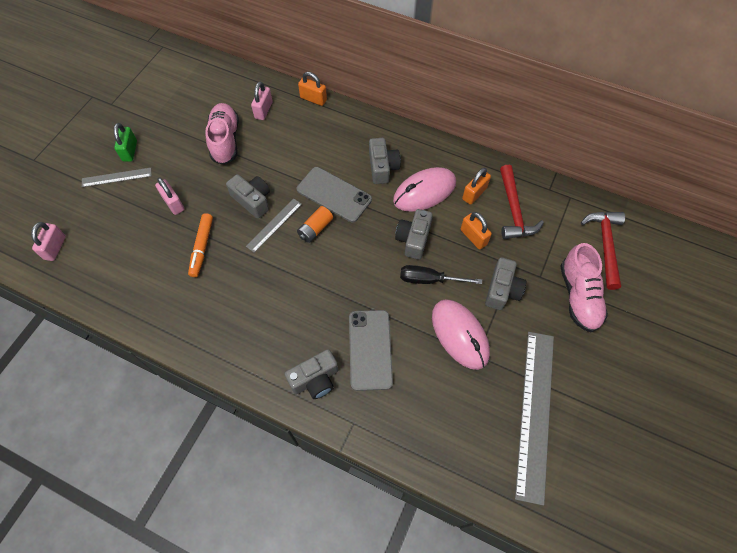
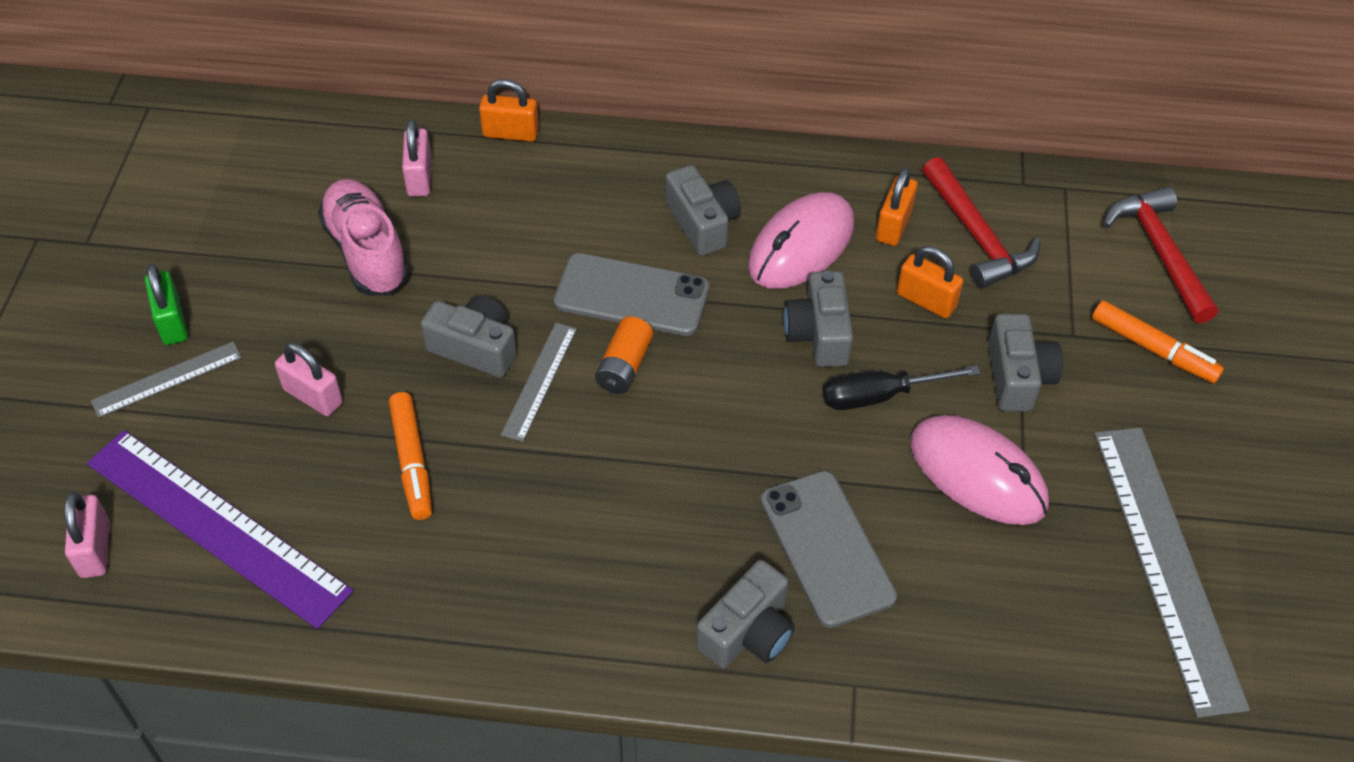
camera: 20 degrees left, 10 degrees down
(108, 253) = (216, 526): none -> purple ruler
(578, 296) = (1153, 349): pink shoe -> orange marker

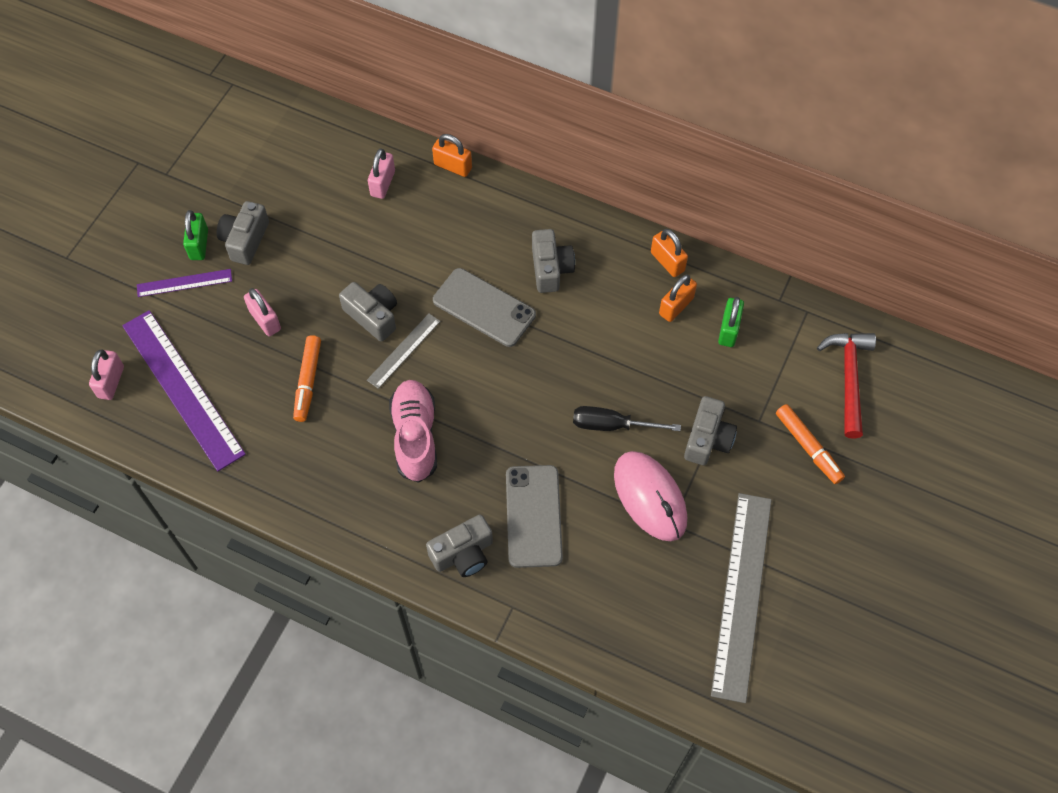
camera: 20 degrees right, 10 degrees up
(167, 379) = (184, 283): grey ruler -> purple ruler
(367, 252) = (331, 229): pink shoe -> pink shoe (415, 436)
(624, 366) = (459, 356): orange battery -> none
(801, 246) = (608, 304): pink mouse -> none
(818, 334) = (591, 370): grey camera -> grey camera (245, 240)
(926, 300) = (672, 367): orange padlock -> orange padlock (667, 262)
(976, 235) = (728, 330): red hammer -> green padlock

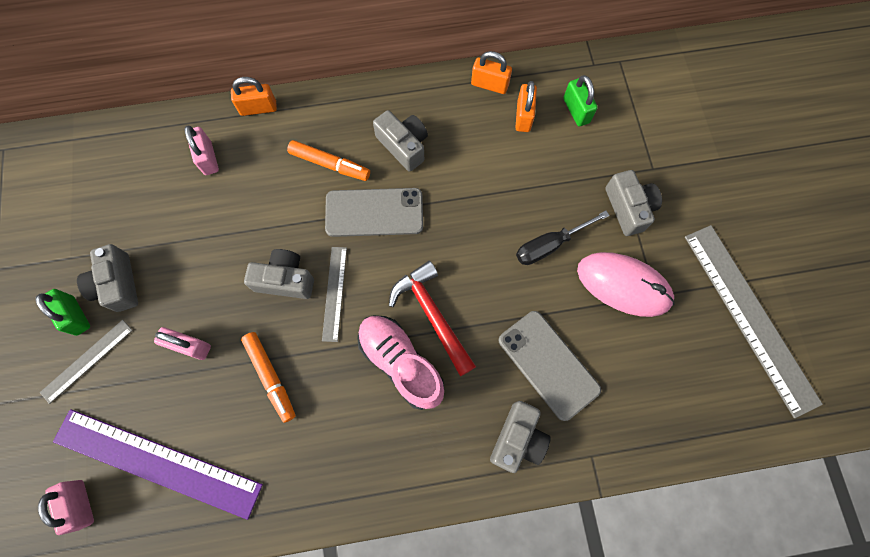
camera: 35 degrees left, 10 degrees up
(184, 283) = (87, 360): purple ruler -> grey ruler
(808, 447) = (703, 166): orange marker -> orange marker (330, 164)
(849, 379) = (688, 94): red hammer -> red hammer (432, 315)

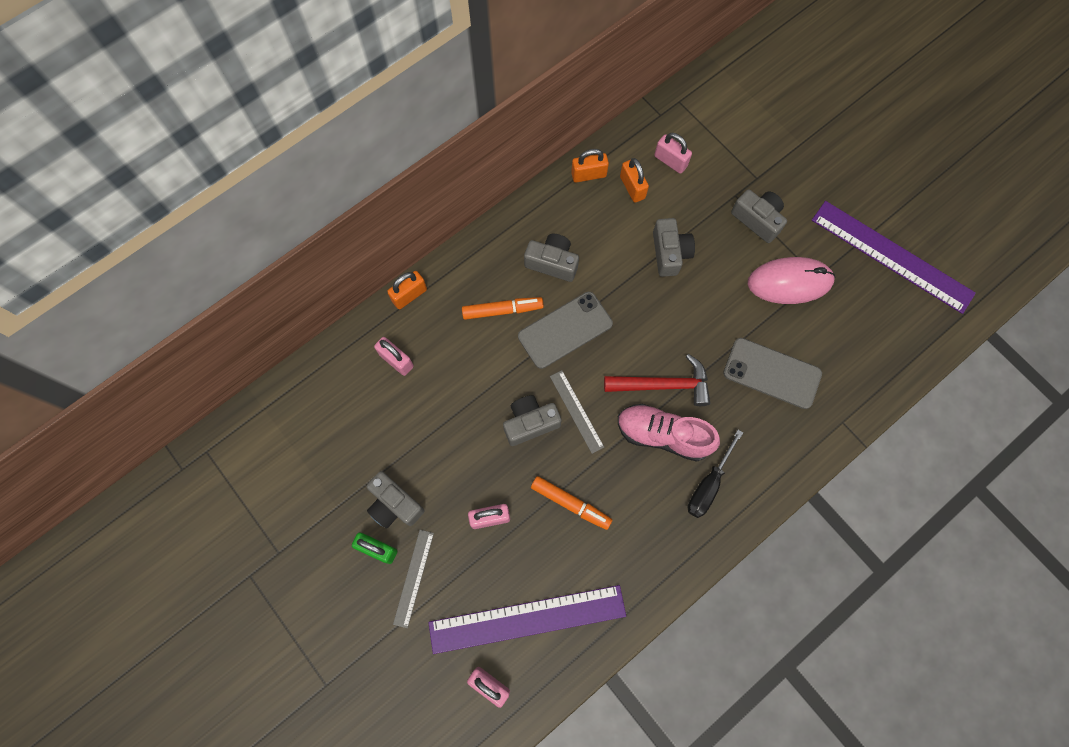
camera: 30 degrees left, 0 degrees up
(432, 315) = (663, 385): red hammer -> red hammer turned 150 degrees clockwise
(518, 439) = (784, 440): grey camera -> grey camera (669, 253)
(550, 245) = (717, 281): black screwdriver -> black screwdriver (708, 485)
(576, 110) = (670, 161): green padlock -> pink padlock
(749, 317) = (892, 256): grey ruler -> purple ruler

